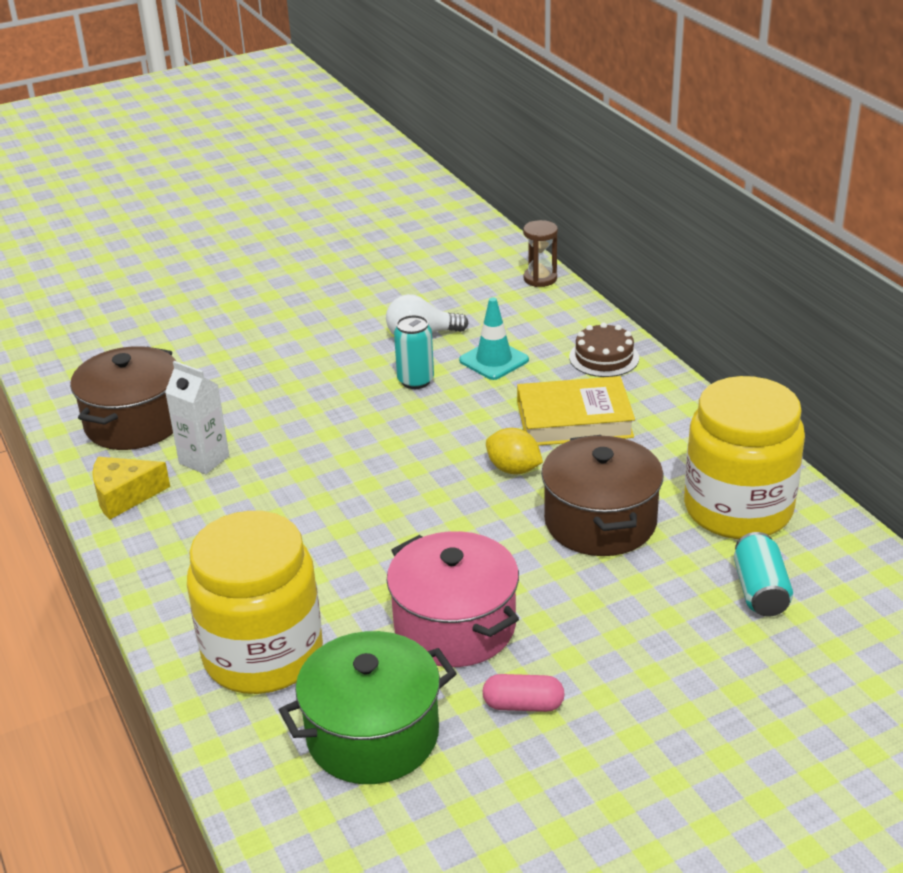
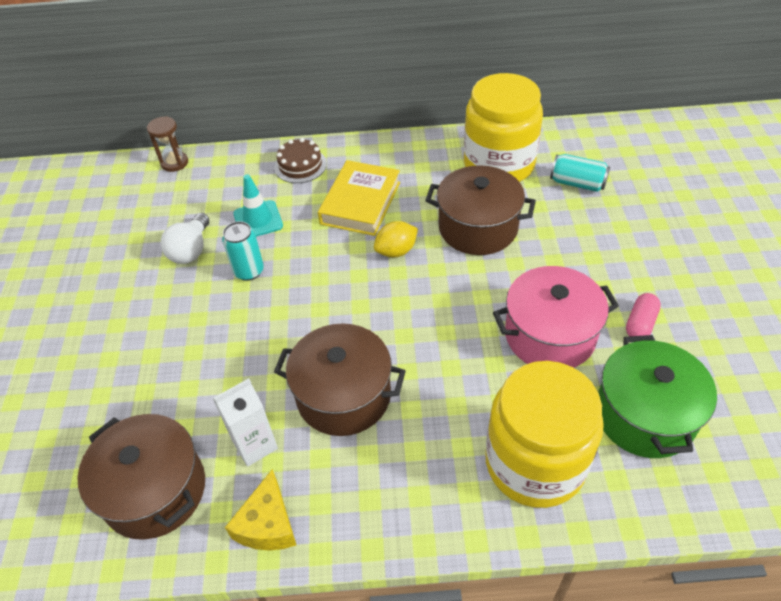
camera: 65 degrees left, 15 degrees up
(287, 495) = (344, 395): none -> brown pot

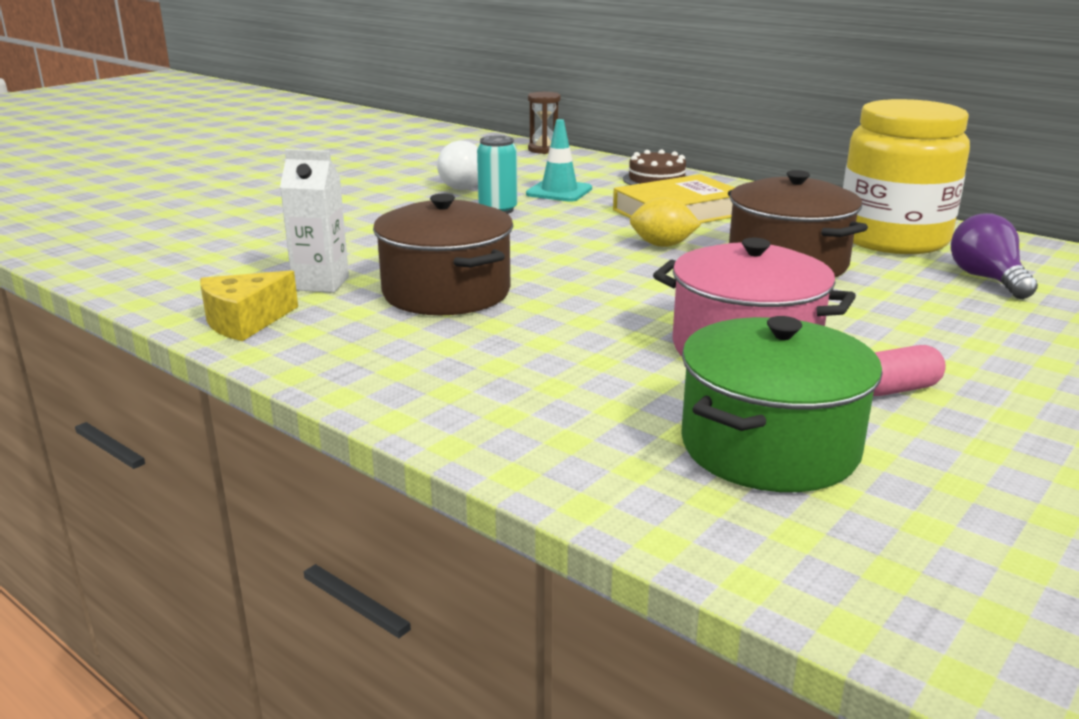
camera: 40 degrees right, 25 degrees down
(155, 490) = (207, 271): brown pot -> none
(535, 463) = (557, 410): yellow jar -> none
(577, 183) = (987, 279): turquoise can -> purple light bulb

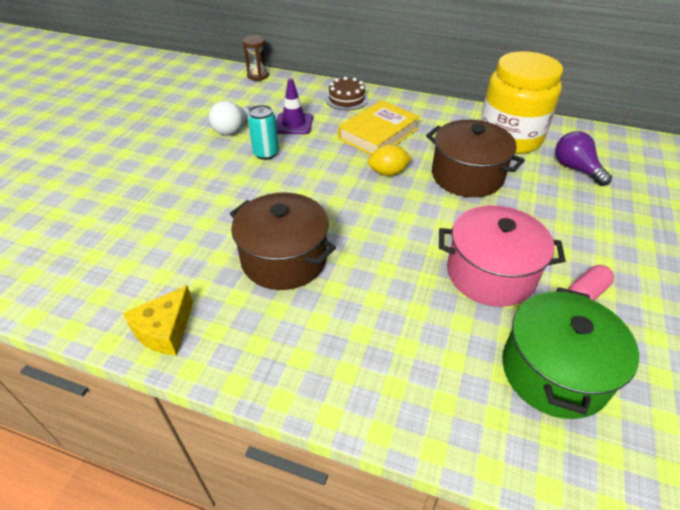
camera: 20 degrees left, 20 degrees up
(321, 283) = (193, 269): white carton -> none
(559, 191) = (293, 124): turquoise traffic cone -> purple traffic cone

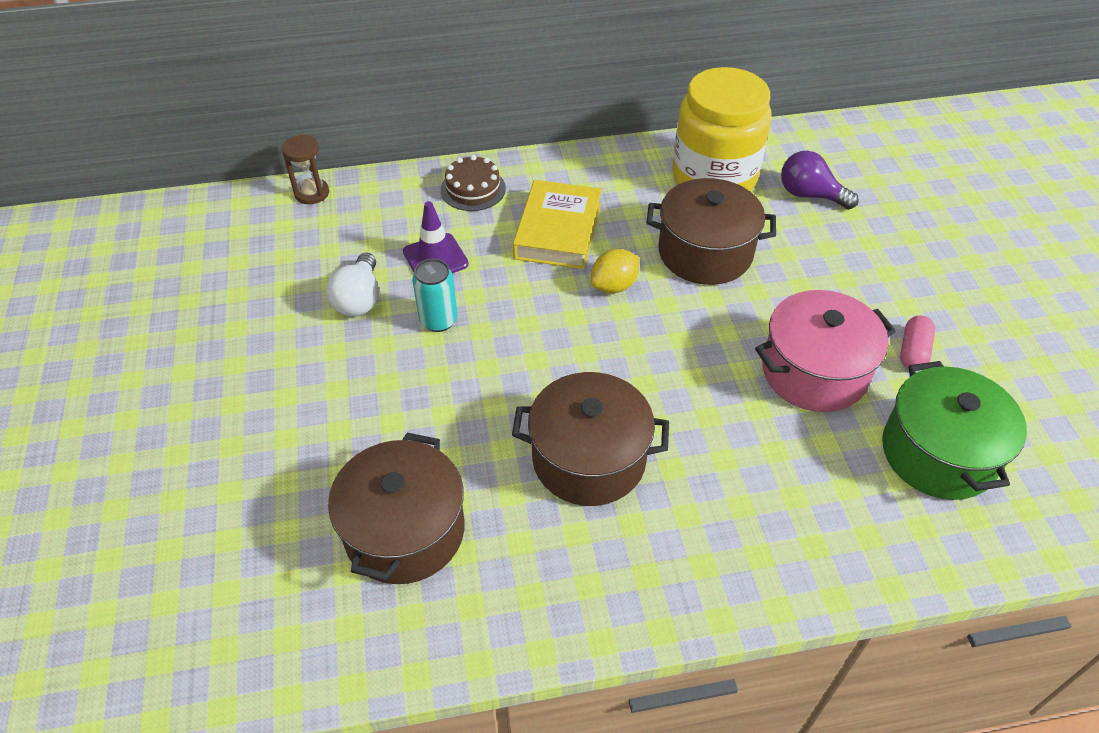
camera: 30 degrees left, 5 degrees up
(142, 249) = (404, 531): none -> brown pot
(165, 330) = (532, 615): yellow cheese -> none

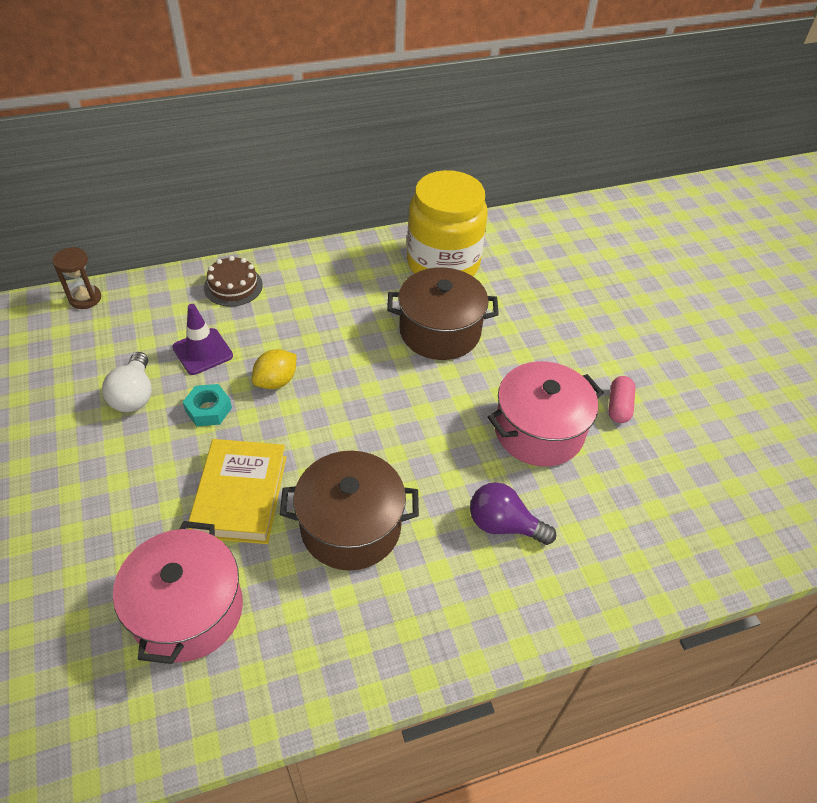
camera: 10 degrees left, 0 degrees up
(404, 531) = (188, 610): brown pot -> pink pot
(438, 320) = (208, 409): turquoise can -> turquoise nut
(558, 231) = (311, 320): yellow book -> yellow book (240, 495)
(614, 286) = (363, 366): yellow lemon -> yellow lemon (276, 381)
(810, 195) = (524, 275): purple light bulb -> purple light bulb (503, 525)
(938, 453) = (645, 494): green pot -> none

